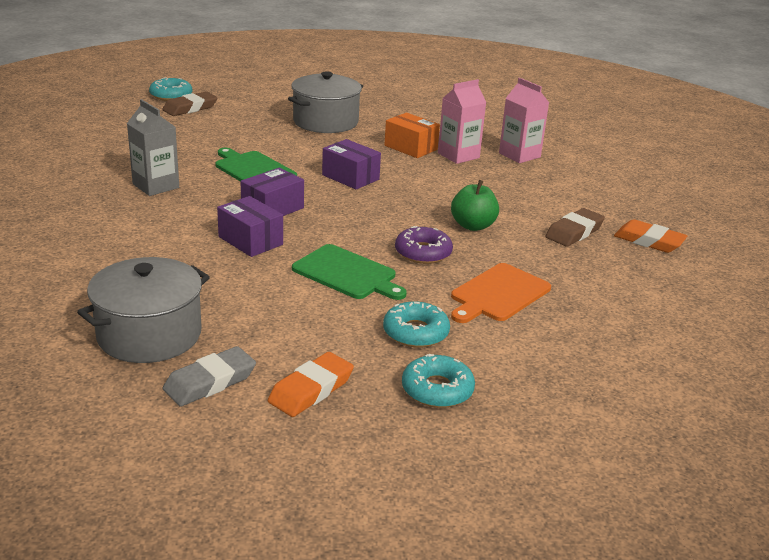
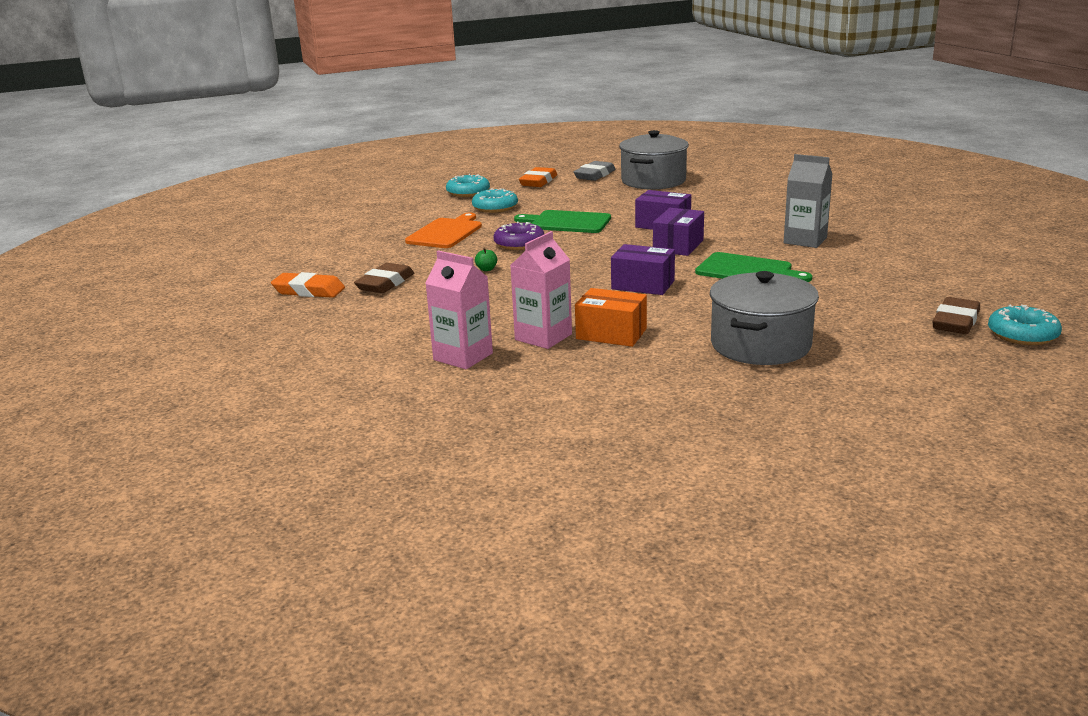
camera: 165 degrees right, 5 degrees down
(473, 226) = (486, 269): green apple -> green apple, size x0.47

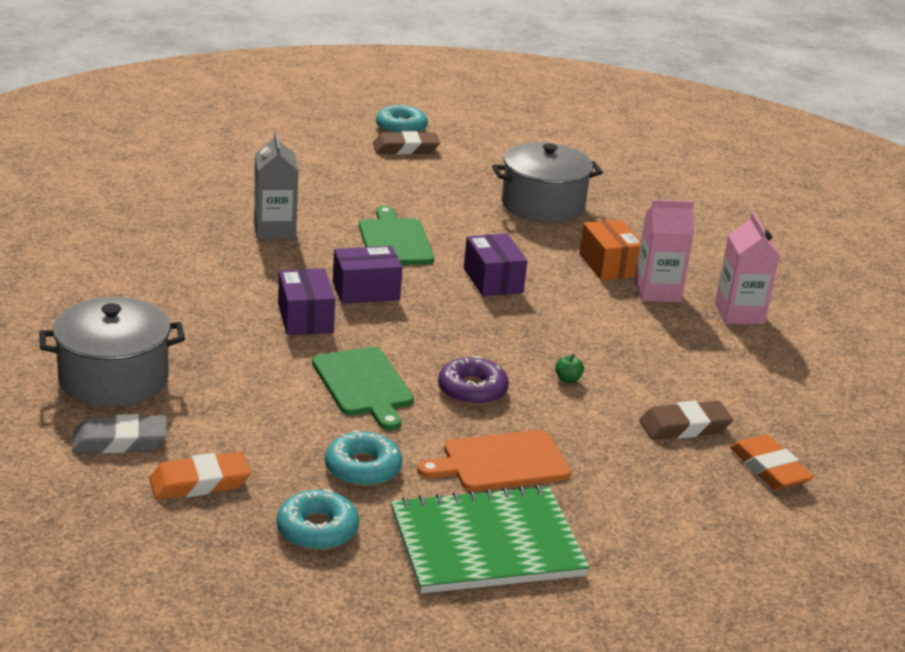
camera: 135 degrees left, 5 degrees up
(398, 215) = (486, 544): none -> green notebook

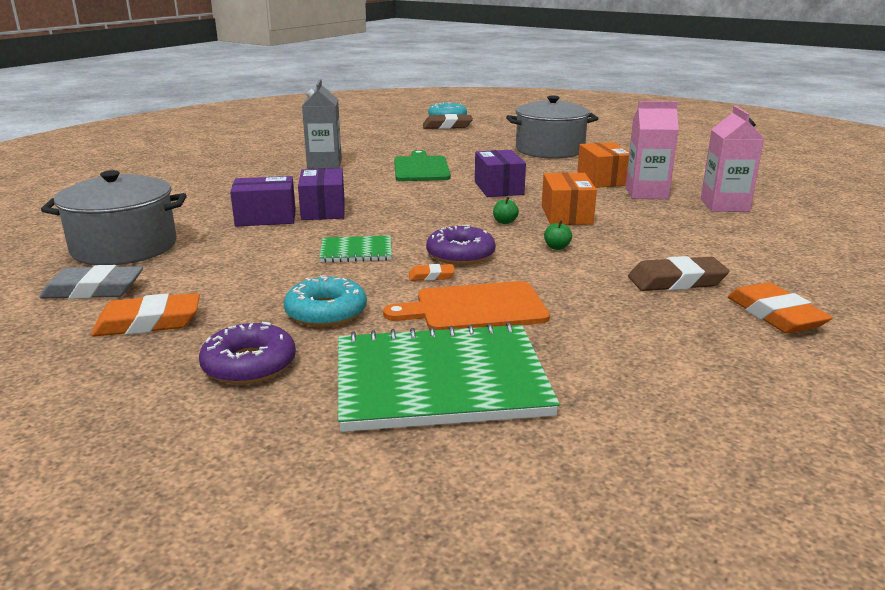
camera: 10 degrees right, 5 degrees down
(317, 529) = (249, 365): turquoise donut -> purple donut
(364, 385) = (356, 251): green cutting board -> green notebook
(366, 291) = (384, 194): purple box -> purple box (266, 218)
(450, 421) = (431, 276): none -> orange eraser
(509, 339) = (505, 222): none -> green apple
(573, 328) = (566, 215): none -> orange box

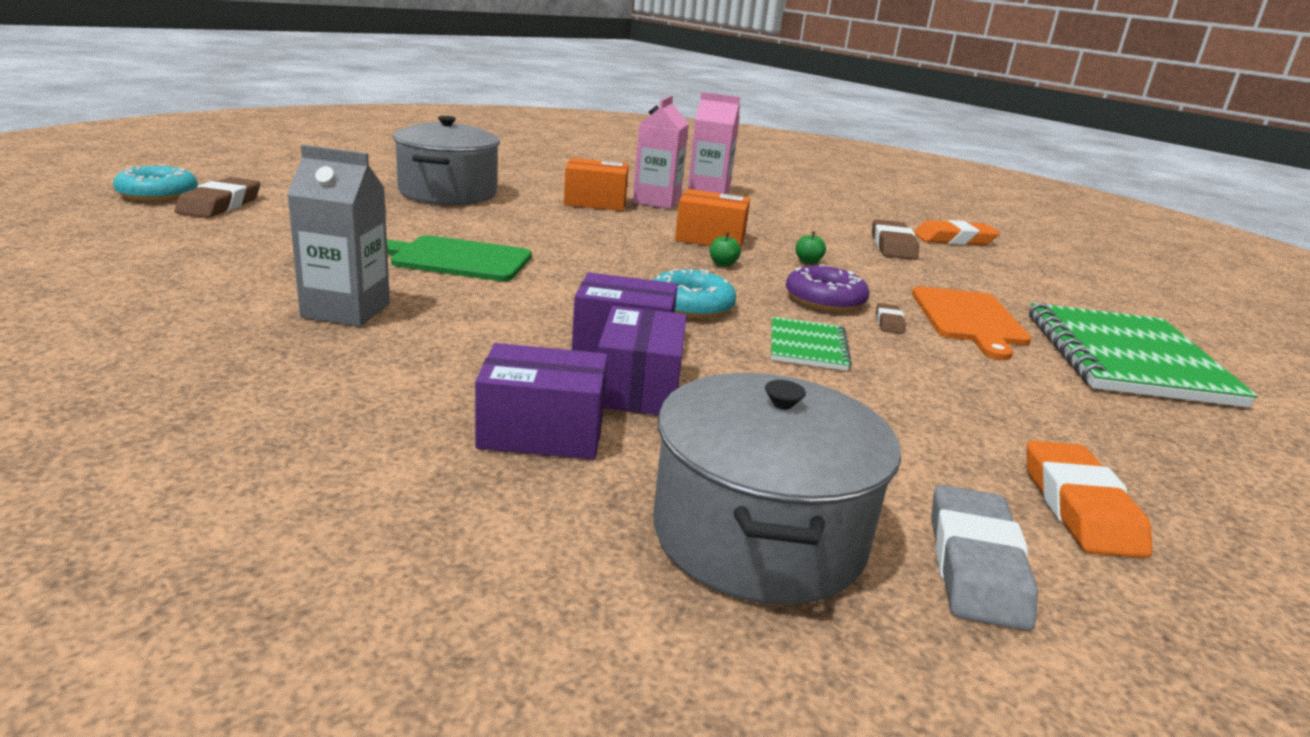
camera: 80 degrees left, 0 degrees up
(249, 365) = (1154, 441): purple donut -> none
(326, 312) = (1001, 386): turquoise donut -> turquoise donut (691, 306)
(431, 276) = (889, 322): orange eraser -> brown eraser
(498, 188) = (593, 243): purple box -> purple box (542, 432)

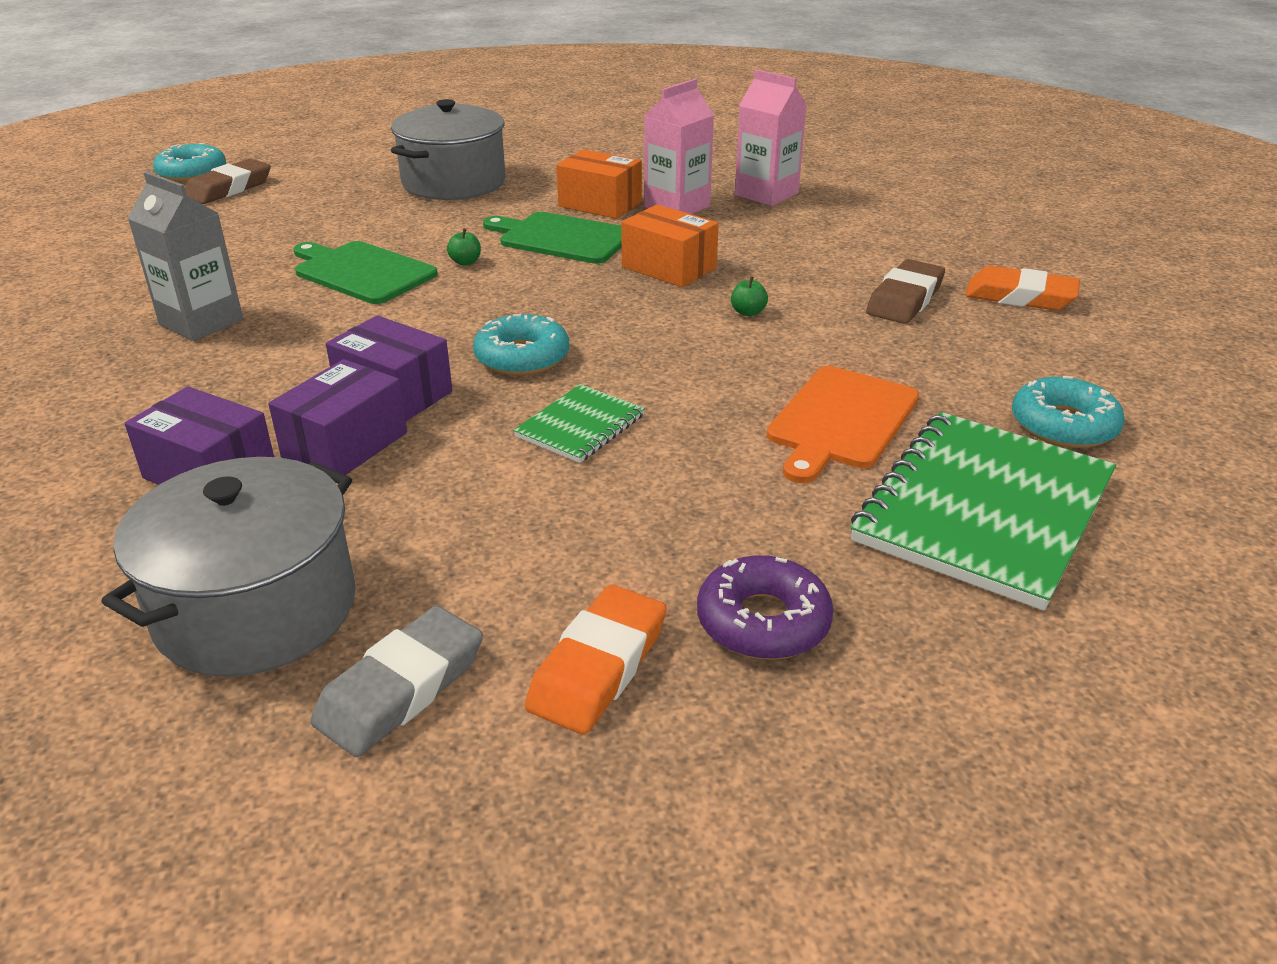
camera: 30 degrees right, 10 degrees up
(598, 225) = (561, 238): none -> green cutting board
(722, 264) = (634, 305): green apple -> green apple (465, 262)
(824, 300) = (689, 369): purple donut -> purple donut (763, 621)
(889, 322) = (725, 410): brown eraser -> none
(1088, 305) = (1063, 425): none -> turquoise donut

